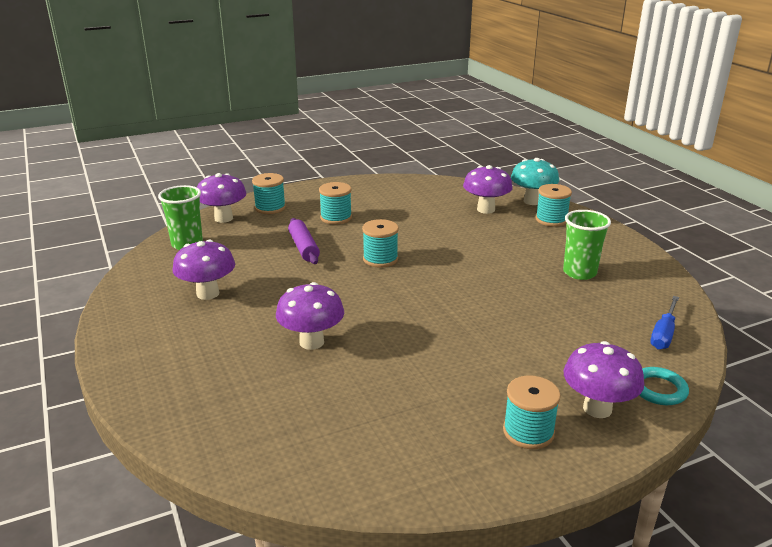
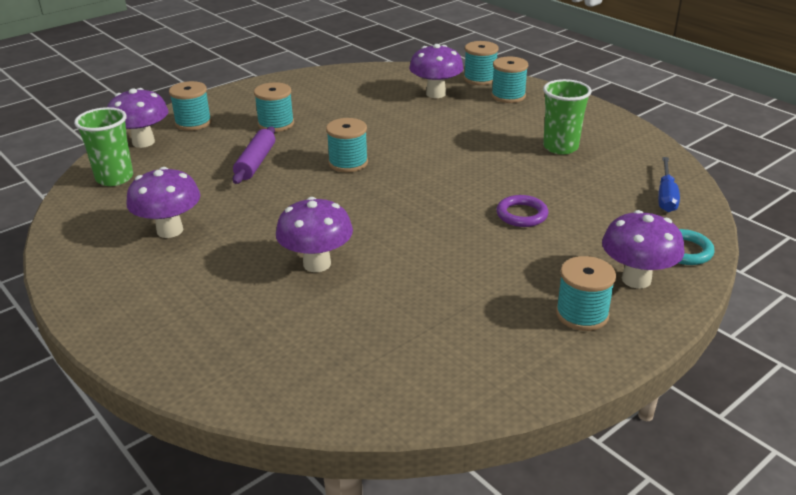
camera: 15 degrees left, 5 degrees up
(303, 247) = (255, 162): purple rolling pin -> purple rolling pin turned 45 degrees clockwise
(514, 329) = (521, 214): none -> purple ring
(532, 201) = (480, 79): turquoise mushroom -> turquoise spool

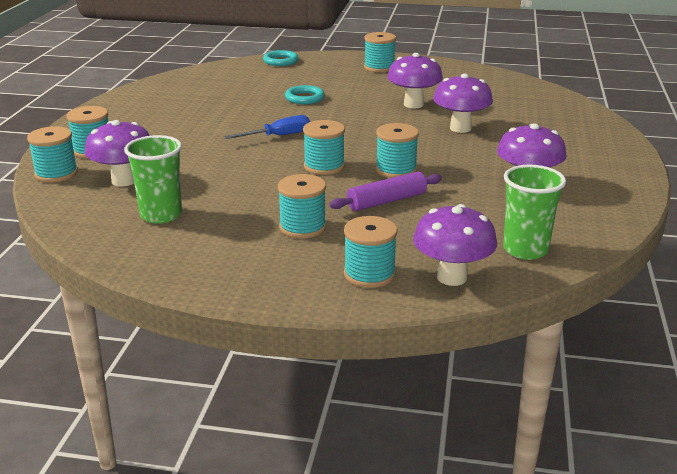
camera: 130 degrees left, 5 degrees down
(293, 188) = (396, 170): none -> turquoise spool
(521, 214) = (304, 98): purple ring -> turquoise ring
(560, 147) = (183, 110): green cup -> green cup (161, 215)
(636, 279) = (328, 64): purple mushroom -> purple mushroom (413, 104)
(666, 196) = (219, 73): blue screwdriver -> blue screwdriver (278, 136)

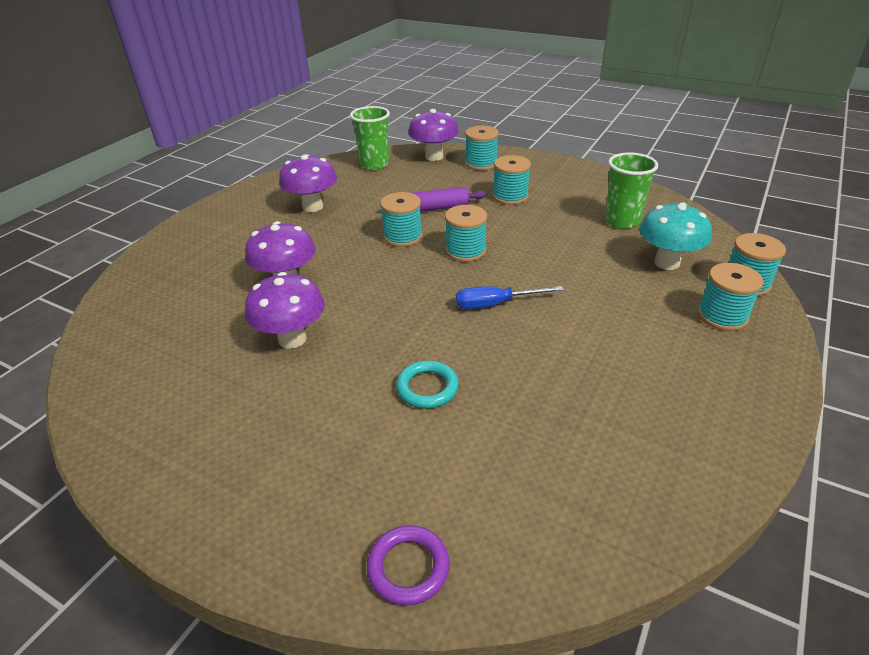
camera: 160 degrees left, 10 degrees up
(124, 181) = (667, 263): purple mushroom -> turquoise mushroom
(280, 61) = (408, 567): turquoise ring -> purple ring
(379, 67) = (238, 476): turquoise spool -> none

